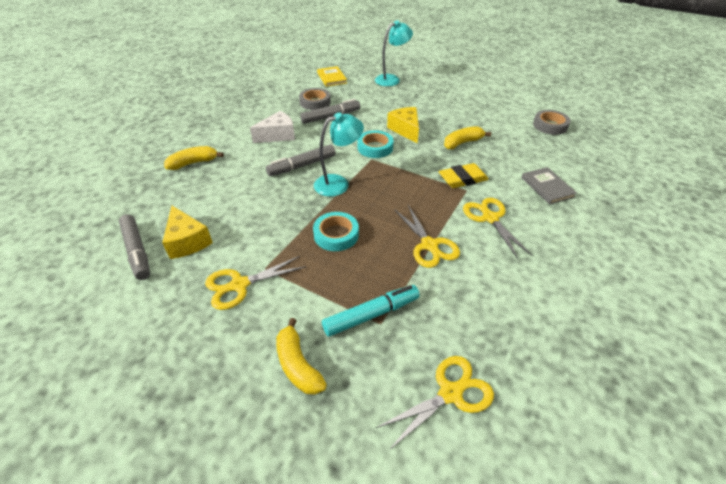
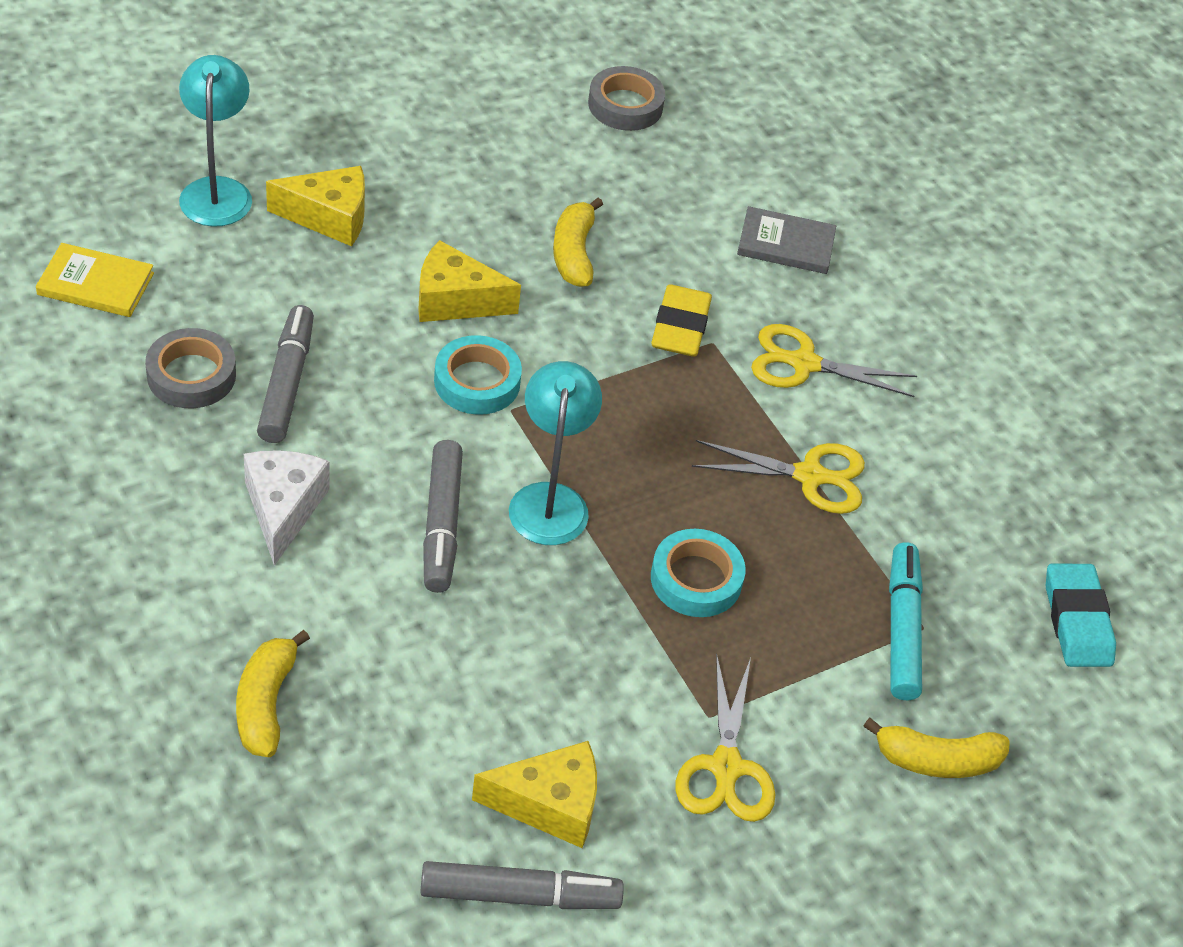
camera: 65 degrees left, 5 degrees up
(408, 97) = (329, 217): none -> yellow cheese
(450, 393) = (1077, 620): yellow scissors -> turquoise eraser

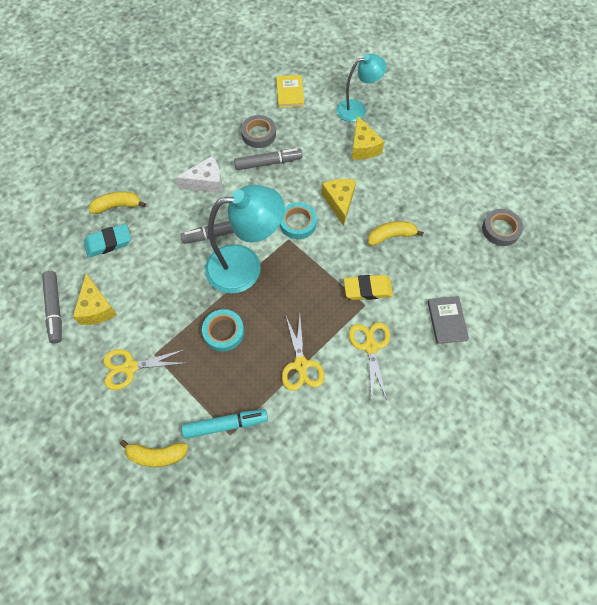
camera: 80 degrees right, 15 degrees up
(550, 500) = (245, 266): turquoise lamp -> turquoise lamp, size x1.62
(937, 760) = (157, 455): yellow banana -> yellow banana turned 75 degrees counterclockwise
(1077, 620) = (259, 510): turquoise eraser -> turquoise eraser (108, 242)

